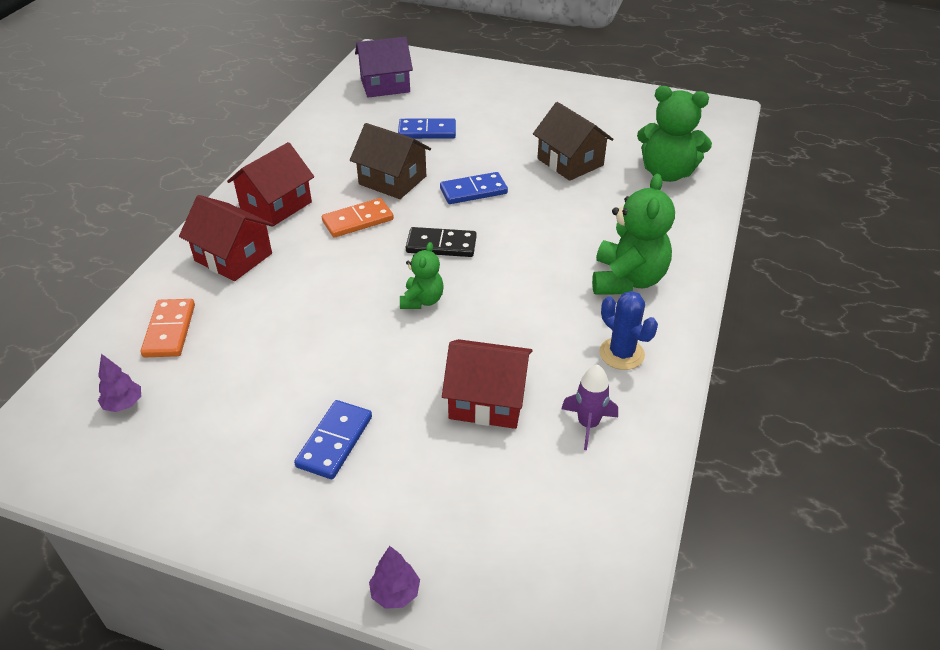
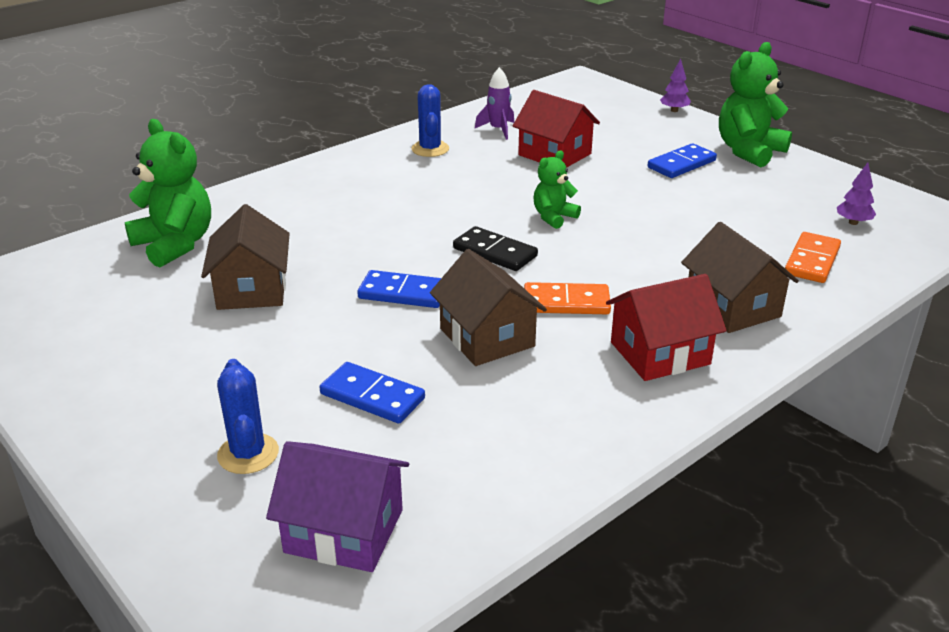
camera: 150 degrees left, 10 degrees down
(233, 257) = (732, 307): red house -> brown house
(458, 94) = (248, 454): none -> blue cactus
(627, 280) = (360, 182): green teddy bear -> green teddy bear (749, 151)

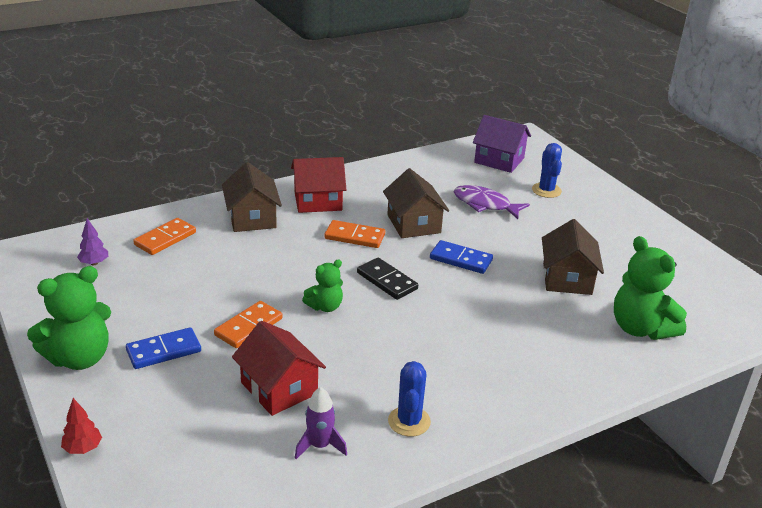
camera: 170 degrees left, 0 degrees up
(372, 396) = (485, 204): blue domino -> purple fish
(620, 190) = (248, 327): none -> orange domino
(674, 110) = (83, 448): purple tree -> red tree

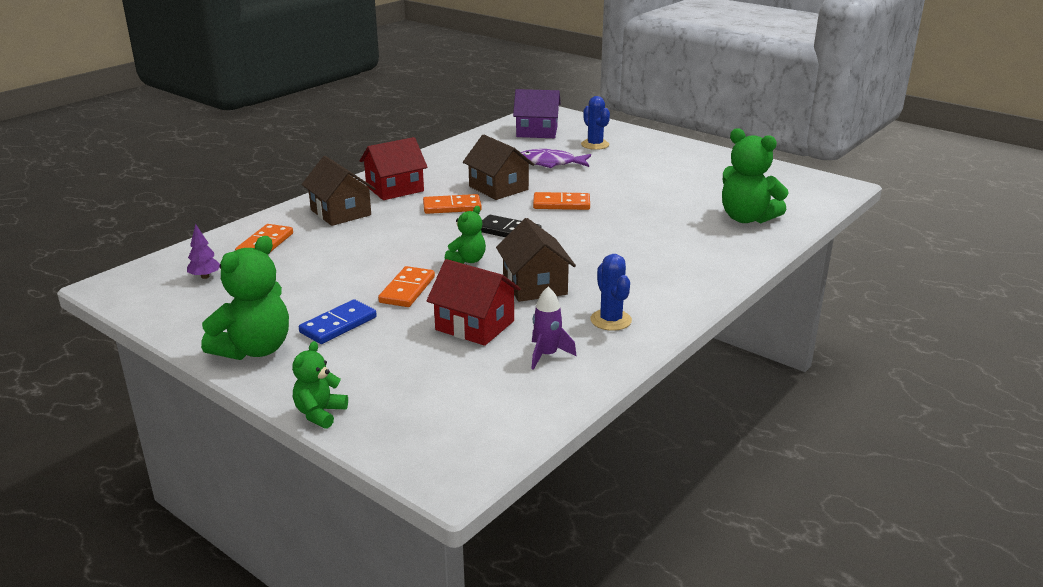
camera: 20 degrees left, 5 degrees down
(83, 448) = (320, 413): red tree -> green teddy bear
(461, 259) = (561, 204): blue domino -> orange domino
(567, 278) = (661, 199): brown house -> brown house (534, 285)

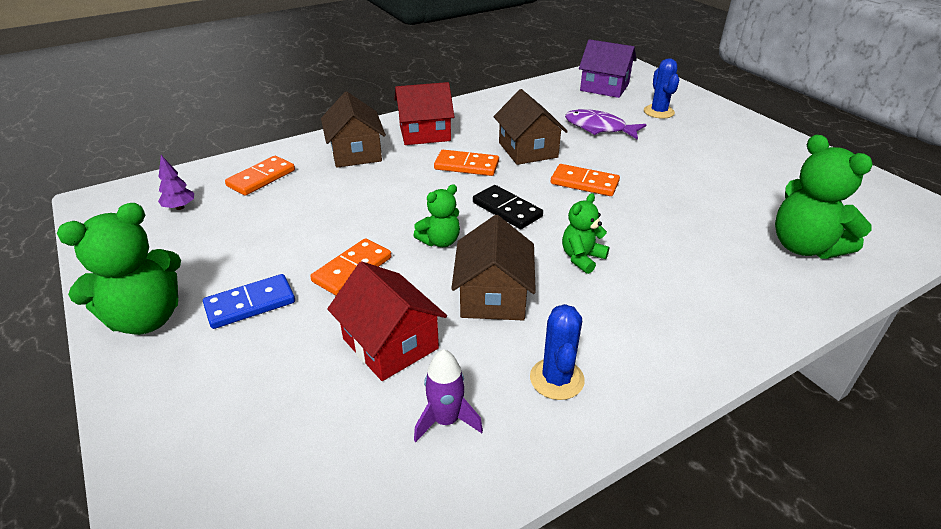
camera: 20 degrees right, 10 degrees up
(320, 413) = (132, 444): green teddy bear -> green teddy bear (582, 258)

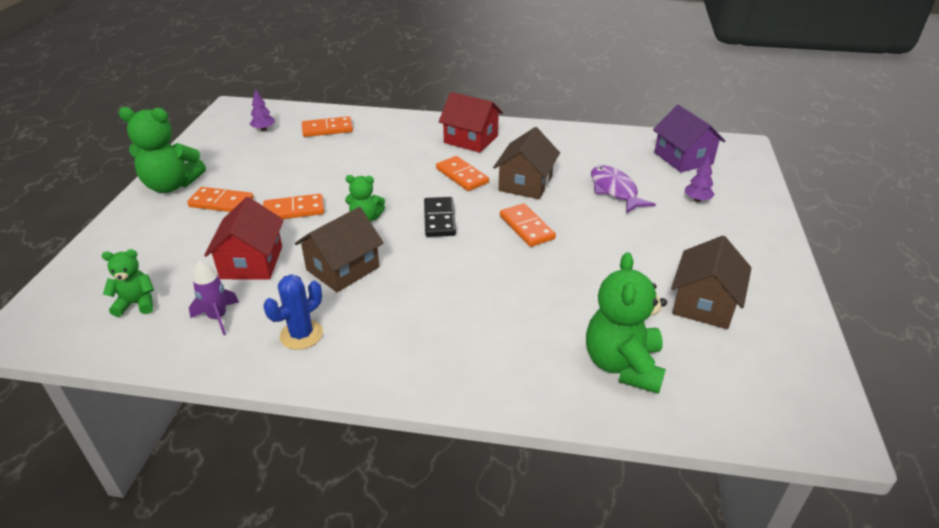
camera: 40 degrees right, 0 degrees up
(250, 304) = (221, 202): blue domino -> orange domino
(356, 153) = (404, 135): brown house -> brown house (704, 303)
(582, 258) = (435, 277): green teddy bear -> green teddy bear (136, 304)
(658, 112) = (697, 200): blue cactus -> purple tree

